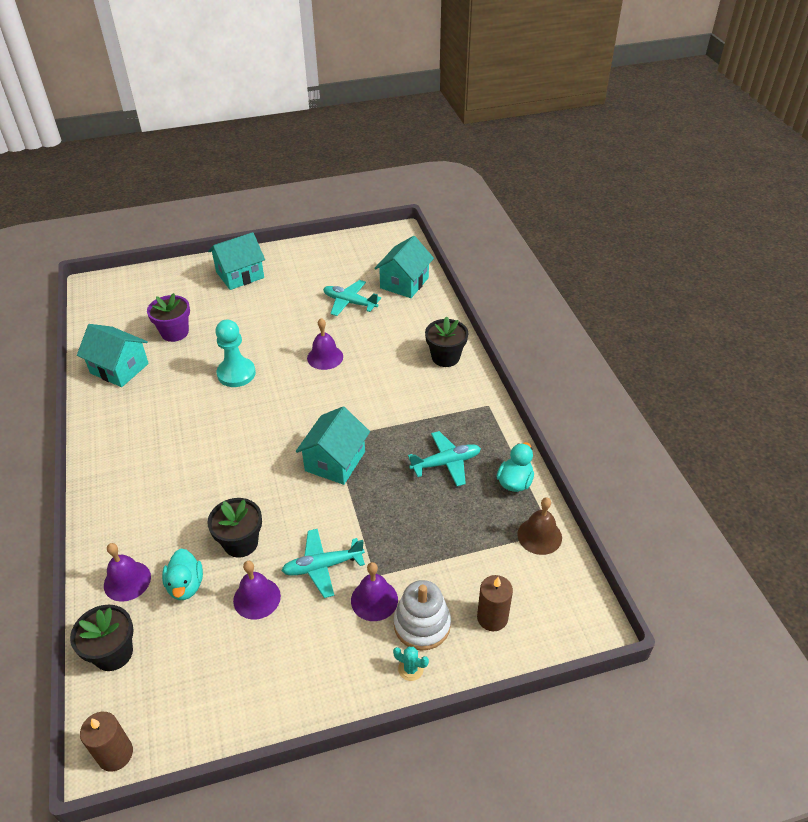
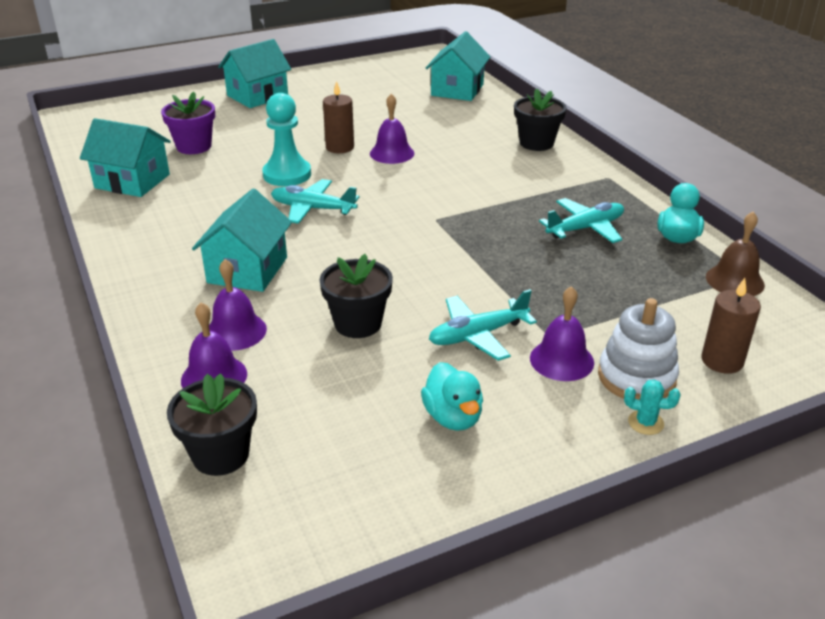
camera: 10 degrees left, 10 degrees down
(115, 754) = (264, 569): brown candle -> brown candle (340, 147)
(186, 585) = (299, 373): turquoise duck -> turquoise duck (453, 417)
(257, 598) = (403, 375): purple bell -> purple bell (235, 331)
(335, 461) = (447, 238): turquoise house -> turquoise house (247, 270)
(349, 303) = (400, 109): turquoise plane -> turquoise plane (312, 209)

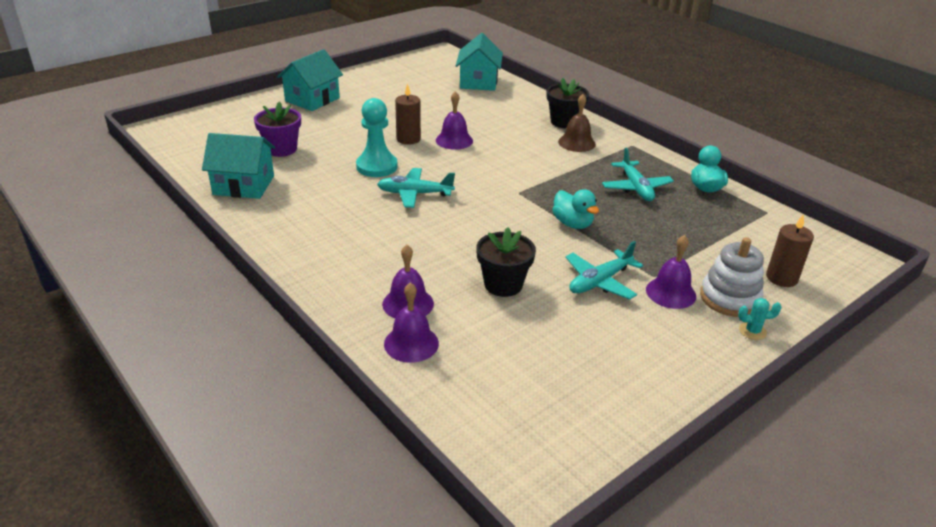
camera: 15 degrees left, 0 degrees up
(220, 454) = (452, 405): black flower pot -> none
(247, 270) = (389, 251): turquoise house -> none
(453, 417) = (614, 348): turquoise duck -> turquoise duck (572, 224)
(585, 228) = (636, 188): turquoise plane -> turquoise plane turned 120 degrees clockwise
(735, 281) = (761, 217): brown bell -> brown bell (576, 143)

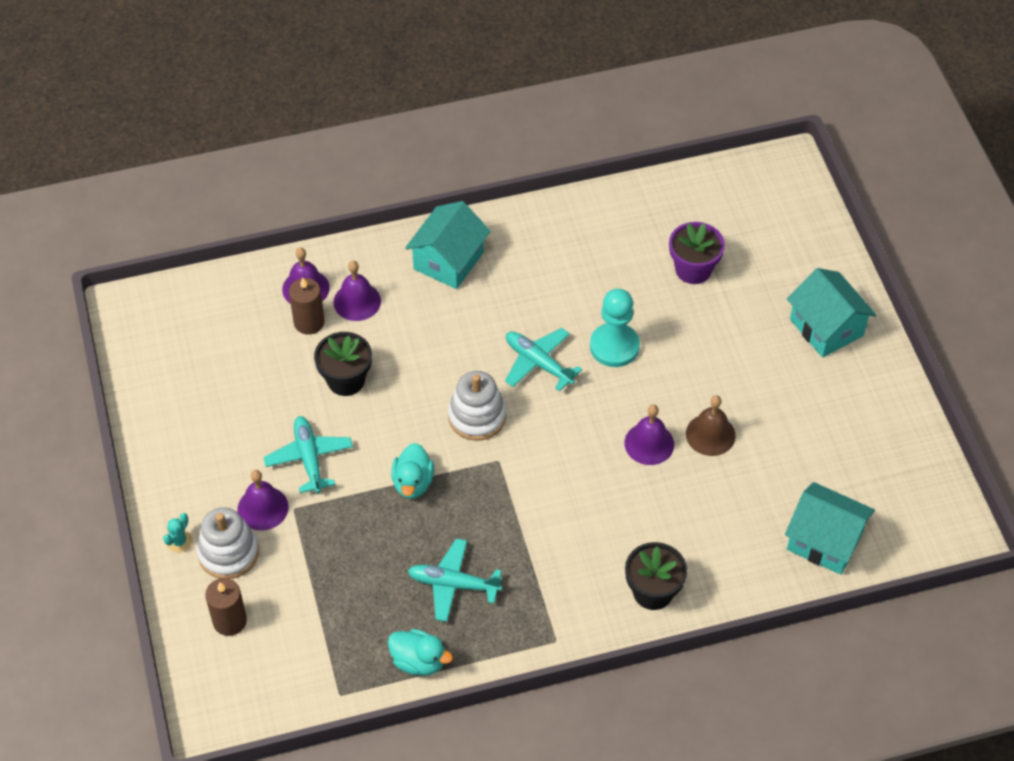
camera: 115 degrees right, 20 degrees up
(243, 185) = (622, 223): turquoise house -> turquoise house (448, 260)
(408, 139) = (671, 397): brown candle -> brown candle (309, 322)
(414, 194) = (538, 363): turquoise plane -> turquoise plane turned 75 degrees counterclockwise
(487, 209) = (477, 416): none -> white stacking toy
(572, 224) = (413, 483): turquoise duck -> turquoise duck turned 75 degrees counterclockwise
(576, 143) = (588, 577): brown bell -> brown bell (710, 434)

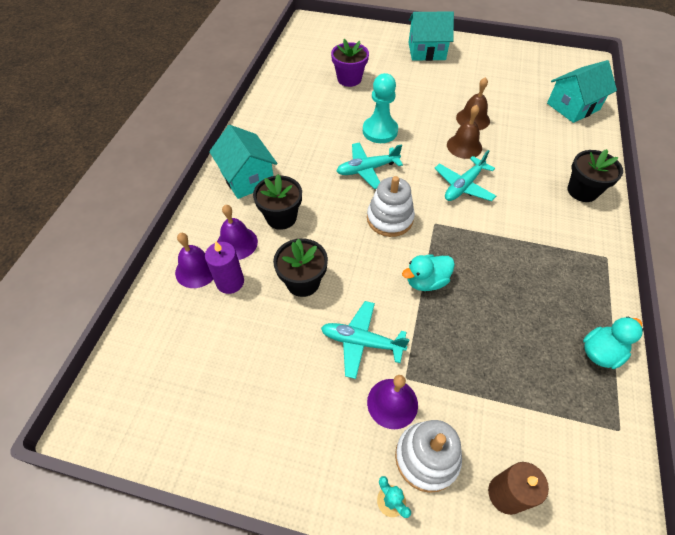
camera: 60 degrees left, 0 degrees up
(309, 322) = (230, 282): brown candle -> purple candle
(413, 483) = (426, 281): turquoise duck -> turquoise duck turned 120 degrees clockwise
(414, 320) = (281, 217): none -> black flower pot
(453, 584) = (533, 297): turquoise plane -> turquoise plane (463, 186)
(649, 443) = (464, 146): purple bell -> brown bell

